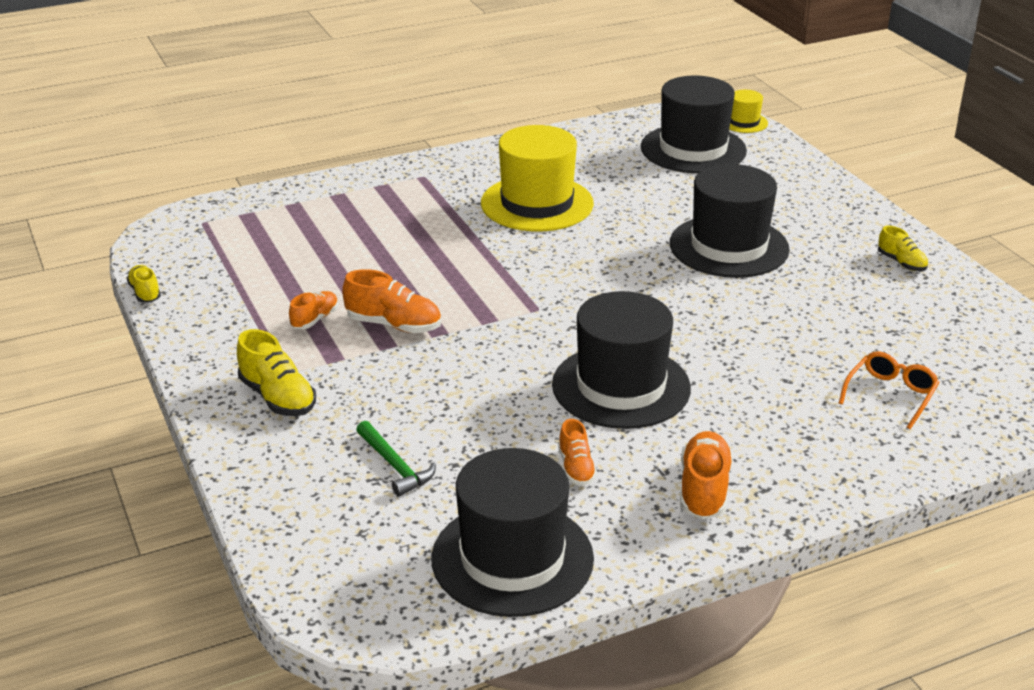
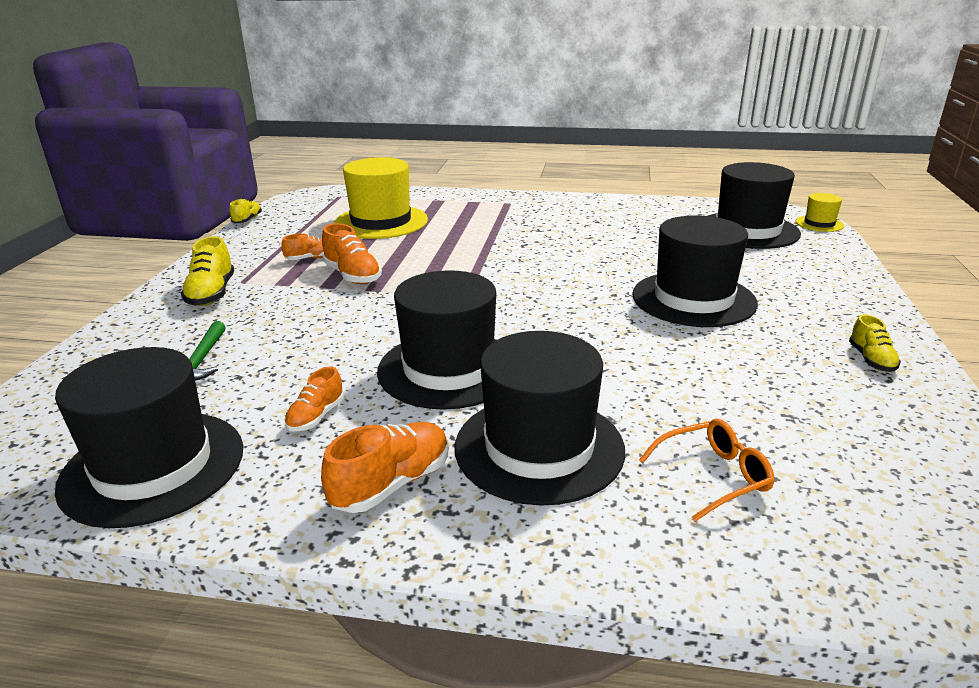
camera: 35 degrees right, 5 degrees down
(537, 203) = (567, 234): yellow hat -> yellow hat (381, 222)
(765, 421) = (539, 447): none -> black hat

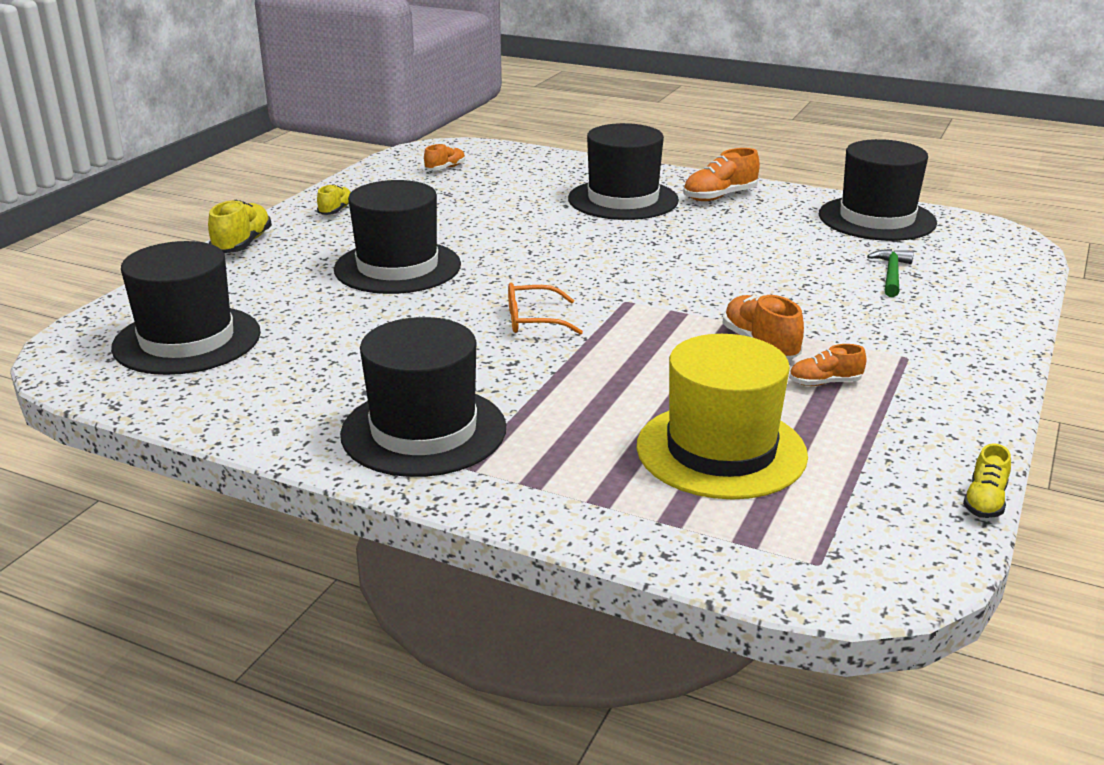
camera: 165 degrees left, 0 degrees up
(212, 294) = (934, 344): yellow shoe -> yellow shoe (242, 244)
(316, 417) = (774, 229): orange shoe -> orange shoe (445, 168)
(449, 369) = (667, 243): black hat -> black hat (423, 431)
(714, 476) = (530, 180): orange glasses -> orange glasses (533, 320)
(819, 224) = (74, 336): yellow hat -> none

